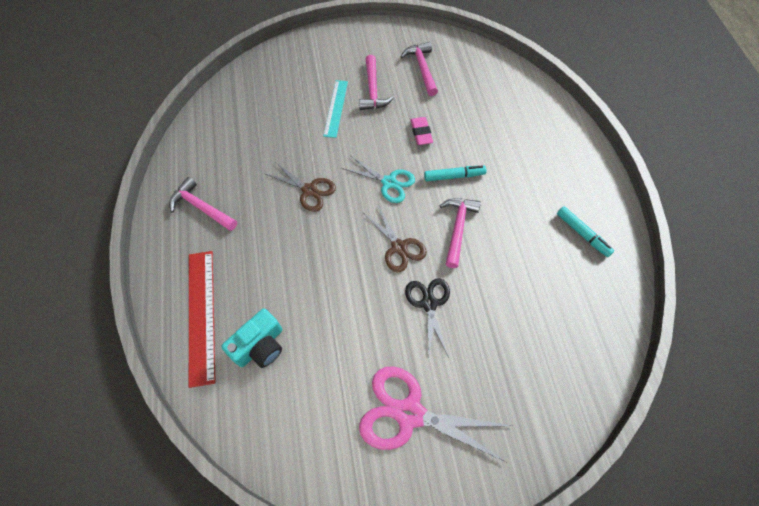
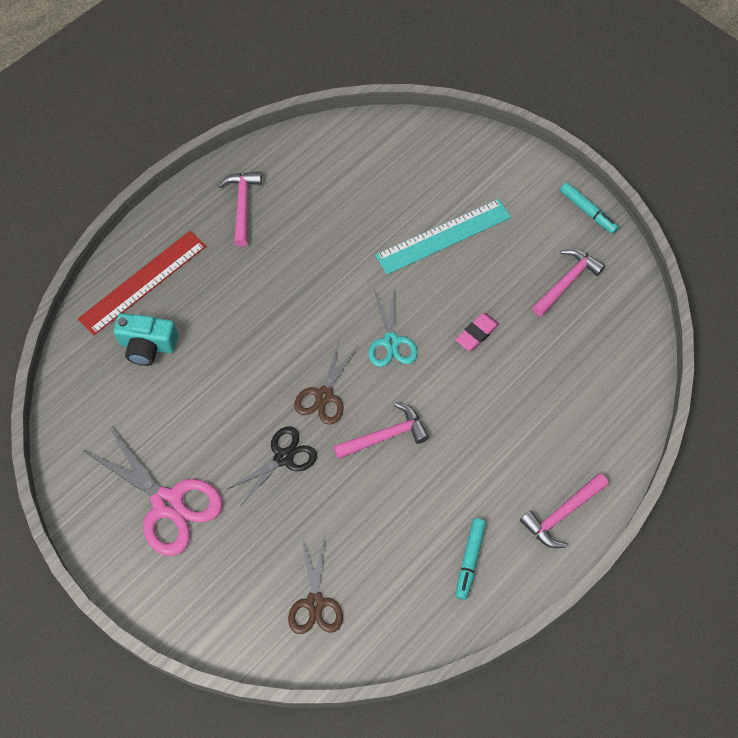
camera: 55 degrees right, 0 degrees up
(309, 190) = (327, 279): brown scissors -> brown scissors (315, 603)
(336, 108) = (443, 236): turquoise ruler -> turquoise ruler, size x1.55
(373, 90) = (495, 254): pink hammer -> pink hammer (562, 514)
(409, 413) = (167, 503): pink scissors -> pink scissors turned 150 degrees clockwise
(454, 176) = (446, 397): turquoise marker -> turquoise marker (587, 211)

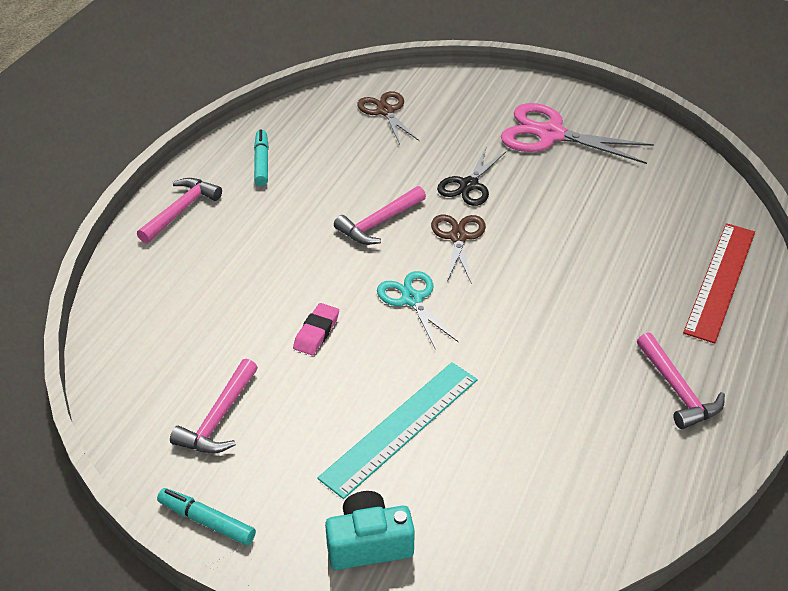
camera: 160 degrees right, 20 degrees down
(147, 346) = (665, 230): turquoise camera -> turquoise camera (369, 544)

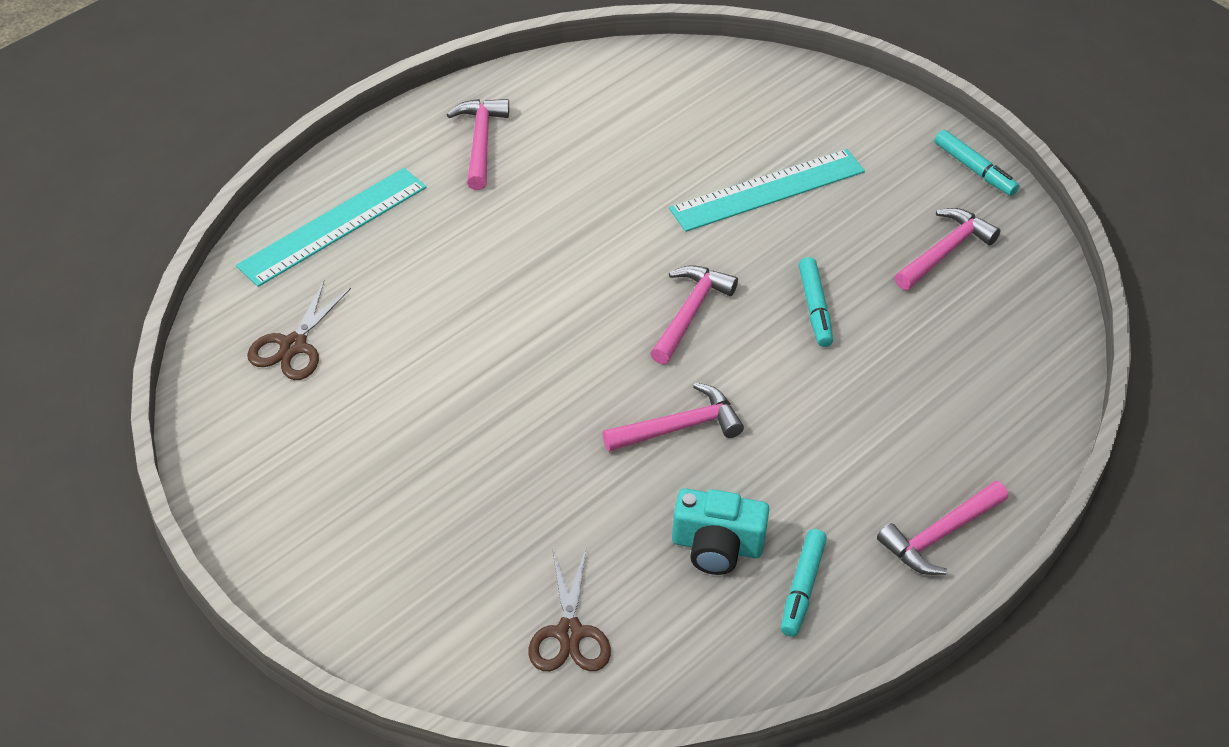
camera: 160 degrees left, 5 degrees up
(316, 332) = (815, 308): pink eraser -> turquoise marker
(369, 544) = (837, 114): turquoise camera -> turquoise camera (717, 546)
(412, 299) = (690, 312): turquoise scissors -> pink hammer
(458, 237) = (590, 374): brown scissors -> brown scissors (293, 346)
(469, 185) = (528, 448): black scissors -> none
(550, 134) = (354, 498): pink scissors -> none
(720, 280) = (333, 226): red ruler -> turquoise ruler

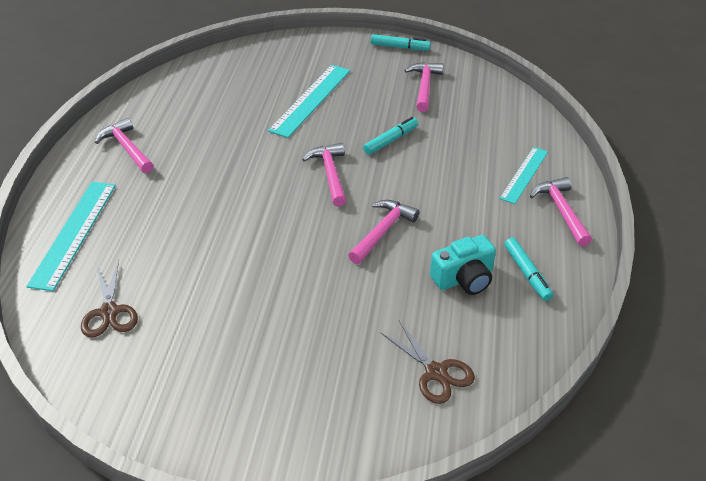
camera: 35 degrees left, 5 degrees down
(815, 308) = (391, 140): turquoise marker -> turquoise marker turned 90 degrees counterclockwise
(939, 536) = (561, 211): pink hammer -> pink hammer turned 150 degrees clockwise
(945, 458) = (524, 174): none -> turquoise ruler

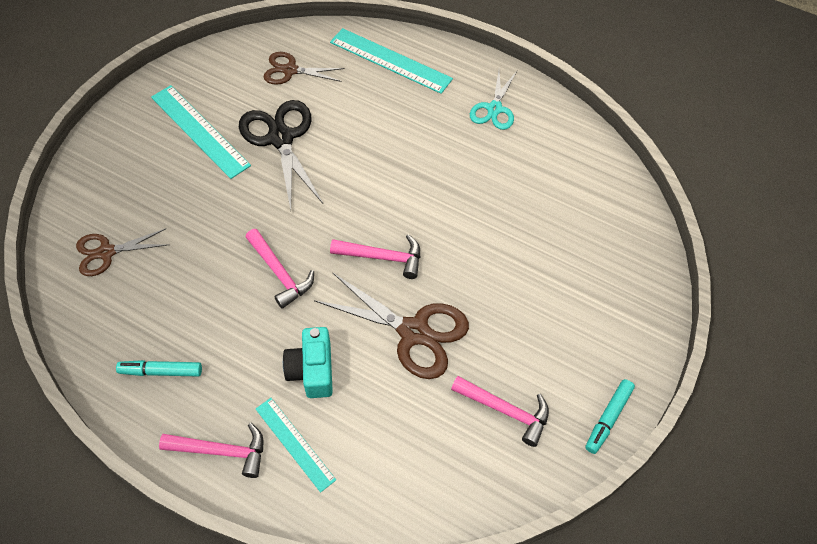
camera: 110 degrees right, 15 degrees up
(126, 148) = (494, 109): pink hammer -> turquoise scissors
(218, 285) = (281, 138): none -> black scissors
(310, 100) = (520, 279): turquoise ruler -> turquoise ruler (200, 131)
(391, 140) = (413, 332): turquoise marker -> brown scissors
(464, 278) = (186, 315): turquoise camera -> turquoise camera (312, 370)

